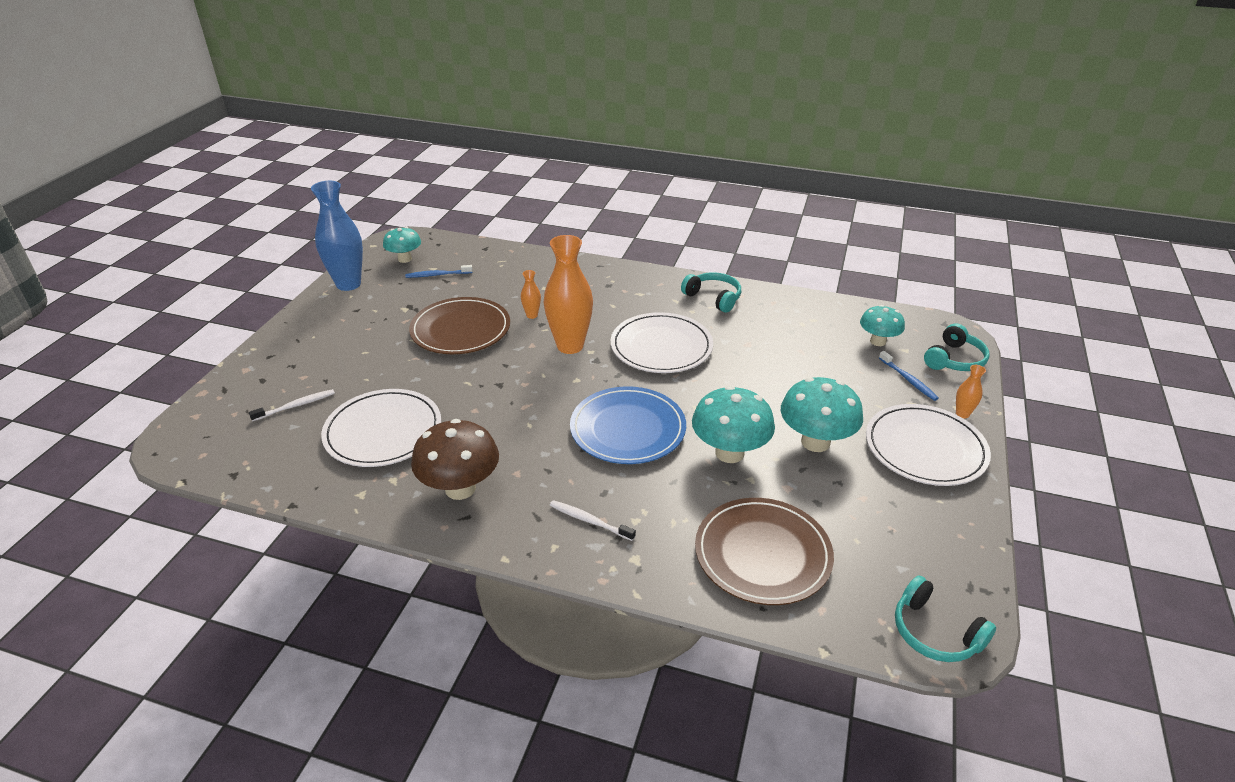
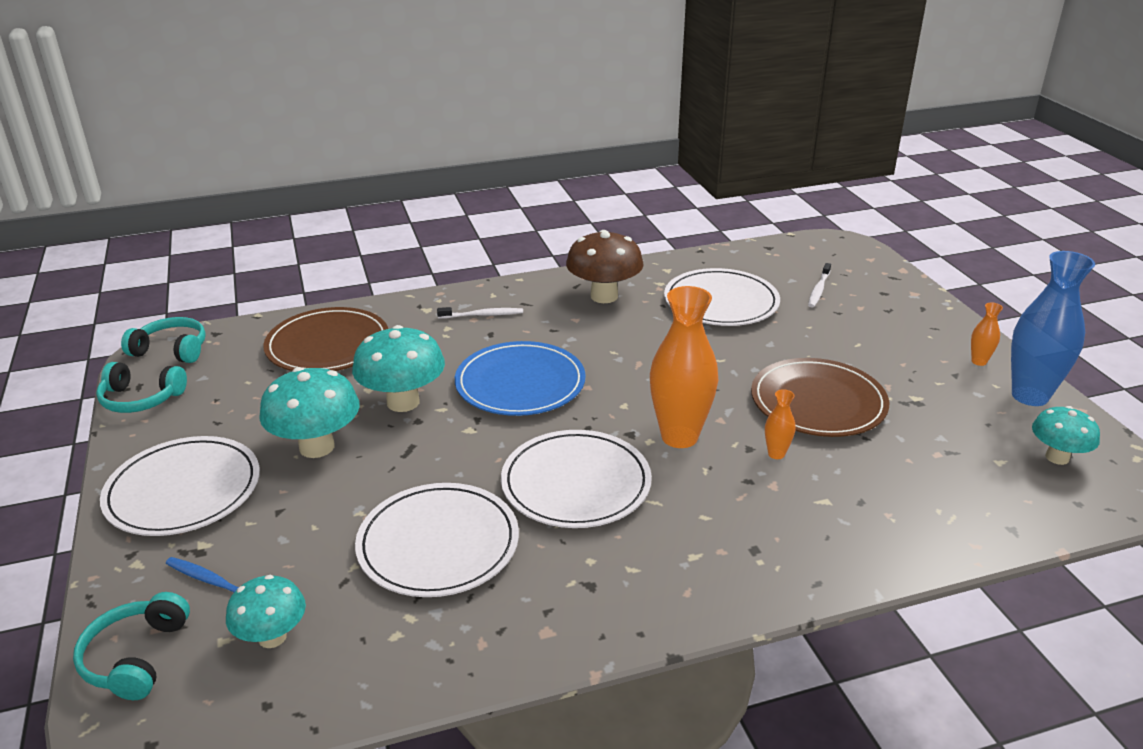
camera: 145 degrees right, 5 degrees down
(437, 275) = (975, 454): blue toothbrush -> none
(713, 298) = (582, 603): turquoise headphones -> turquoise headphones (141, 399)
(767, 348) = (438, 544): none -> white plate
(962, 414) = (130, 558): orange vase -> orange vase (979, 361)

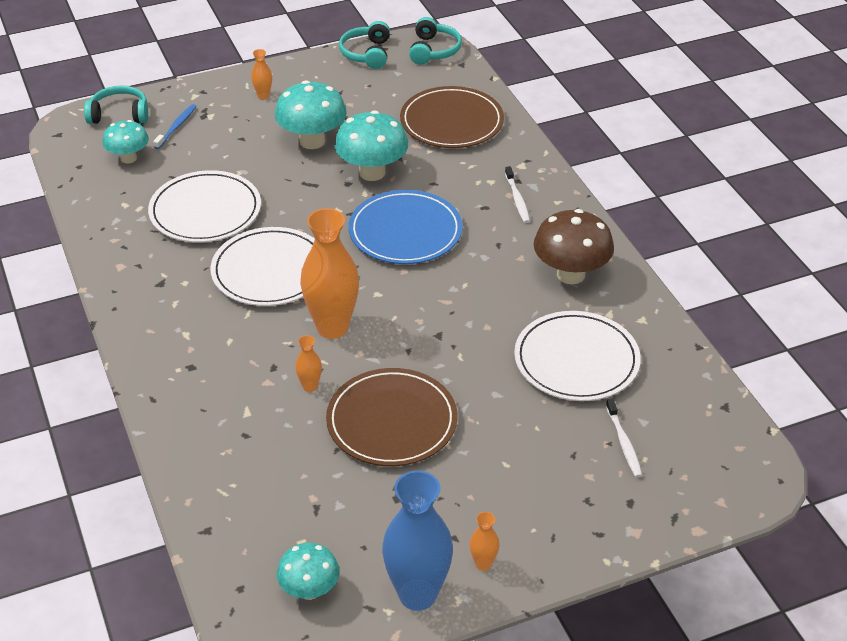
camera: 85 degrees right, 10 degrees up
(183, 490) = (263, 96): white plate -> orange vase
(818, 290) = (624, 443): white toothbrush -> white toothbrush turned 120 degrees counterclockwise

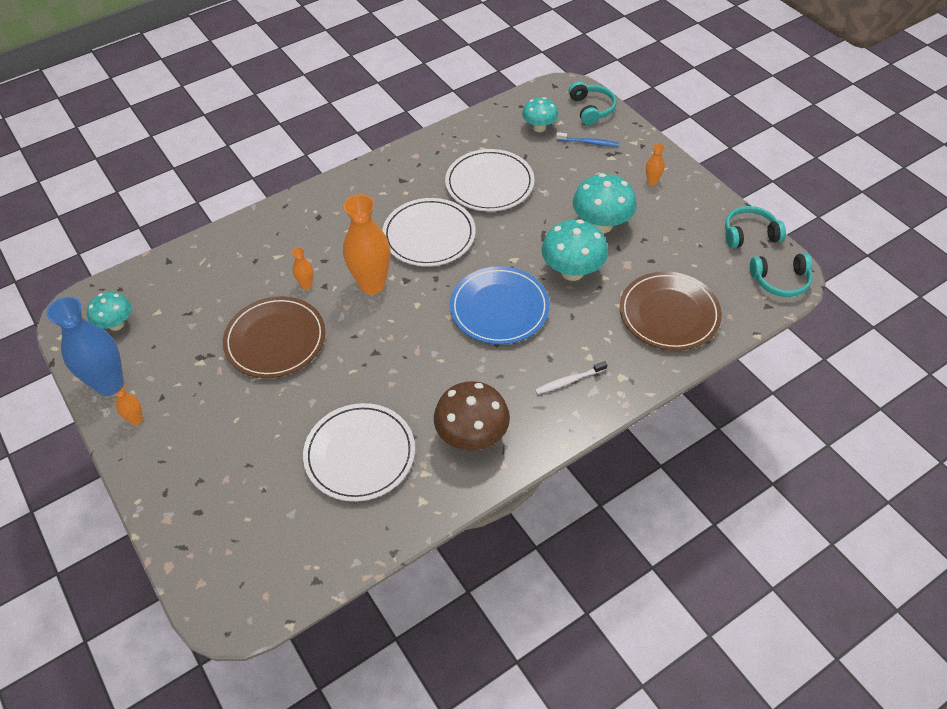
camera: 80 degrees right, 10 degrees up
(624, 443) = (264, 501): white toothbrush -> none

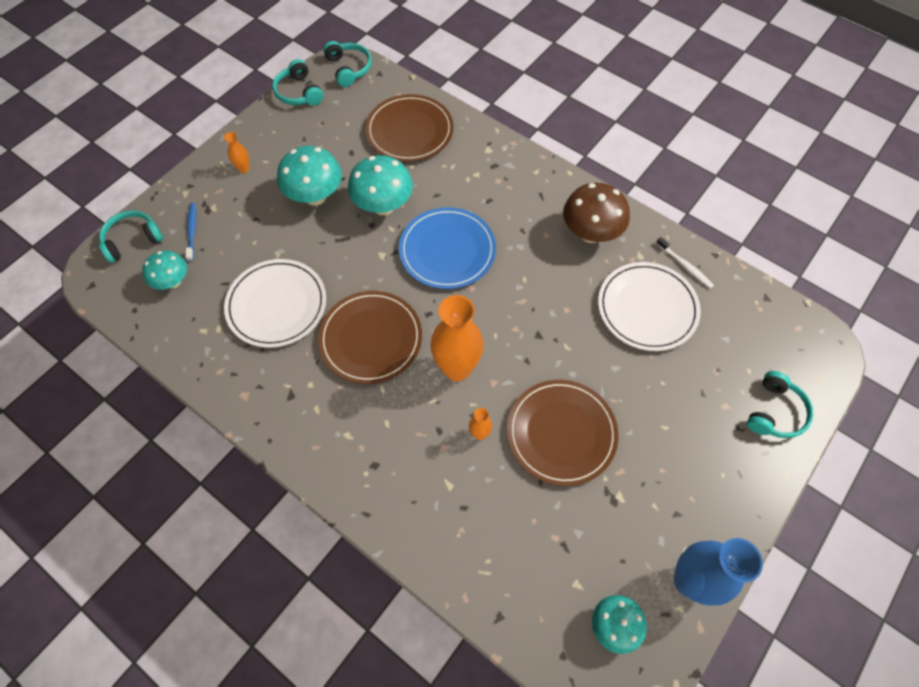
camera: 110 degrees left, 10 degrees up
(136, 419) = (712, 525): orange vase -> none
(195, 521) = (775, 412): none -> turquoise headphones
(429, 235) = (371, 339): white plate -> brown plate
(569, 381) = (507, 182): white toothbrush -> white toothbrush (685, 266)

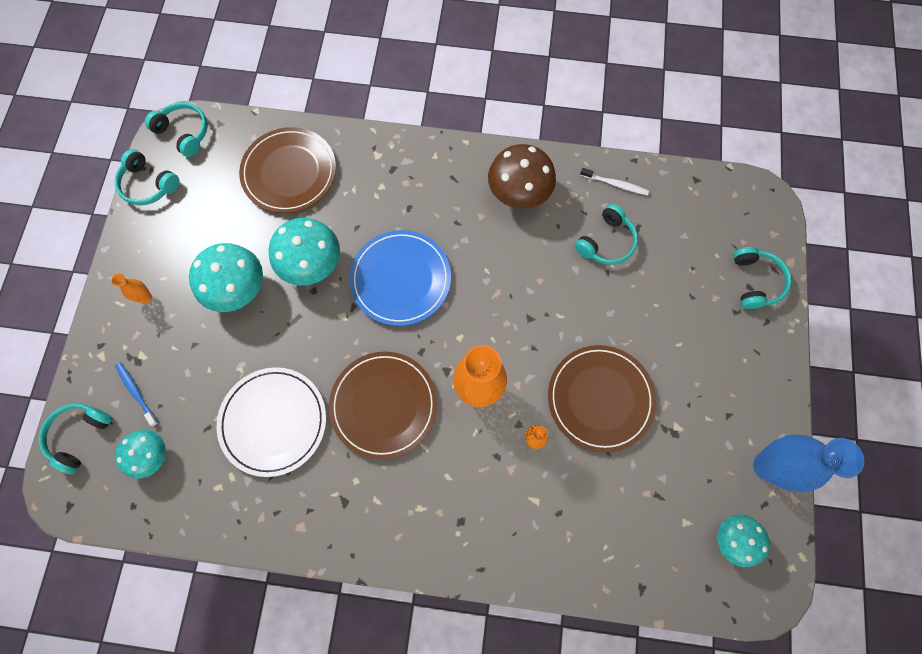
camera: 30 degrees left, 10 degrees up
(647, 308) = (606, 242): white plate -> turquoise headphones

